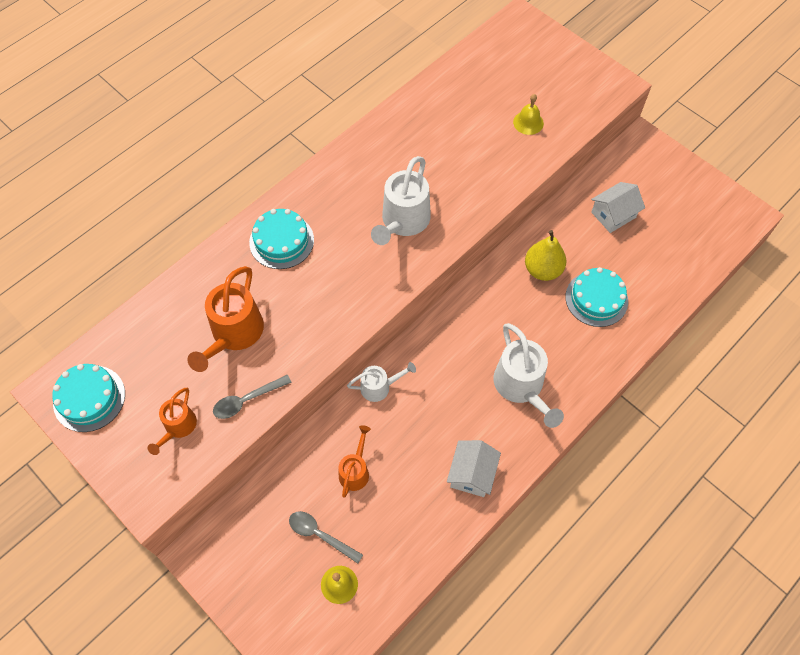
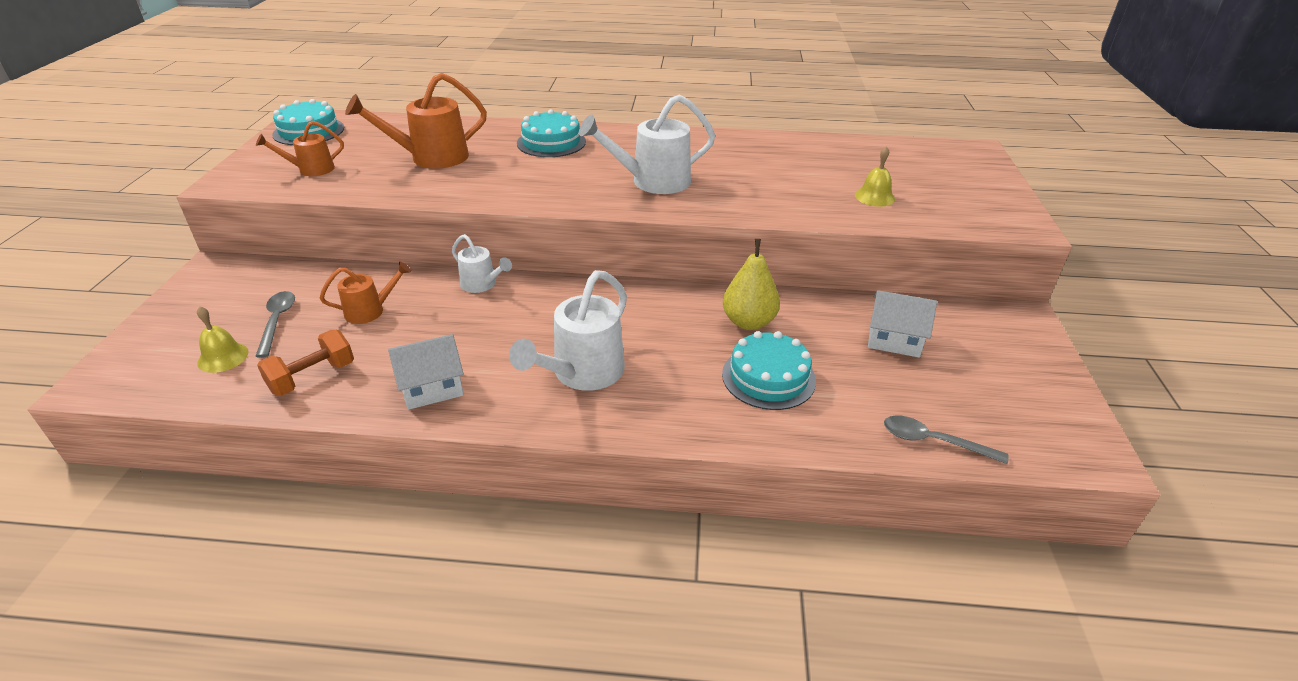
camera: 50 degrees right, 25 degrees down
(247, 400) = (367, 186): grey spoon -> grey spoon (933, 441)
(408, 537) = (312, 377): none -> orange dumbbell

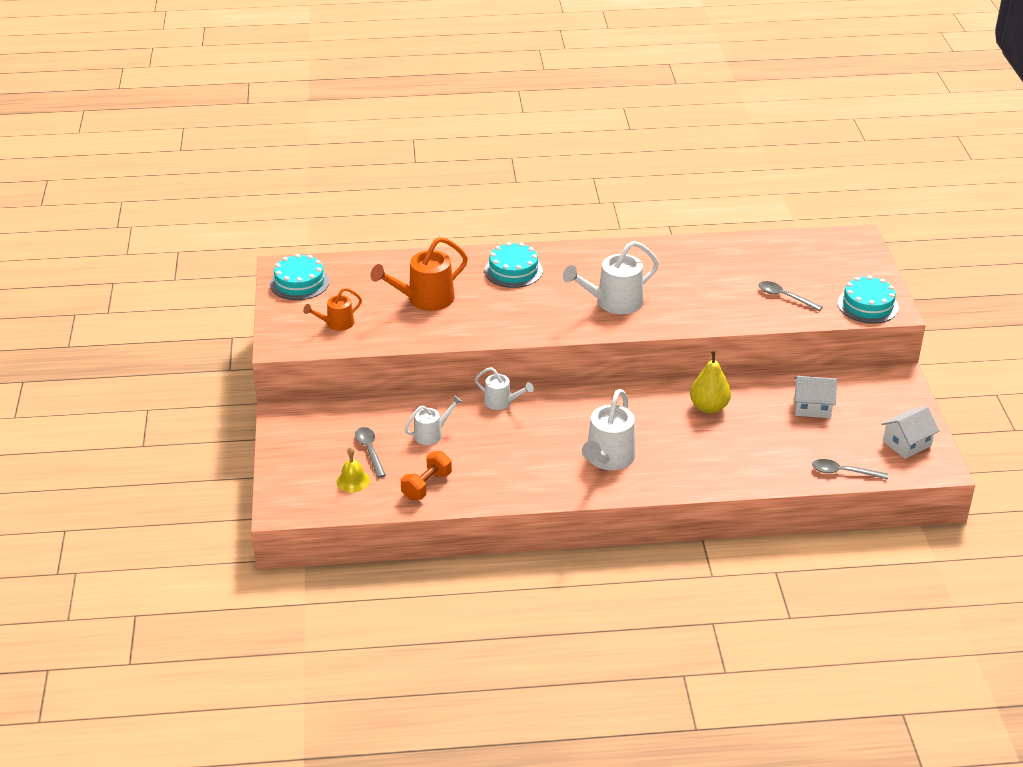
camera: 10 degrees left, 0 degrees up
(370, 311) = (432, 434): orange watering can -> white watering can
(431, 387) = (512, 481): white house -> white house (906, 443)
(768, 377) = (732, 445): turquoise cake -> turquoise cake (867, 305)
(874, 197) = (784, 297): yellow bell -> grey spoon

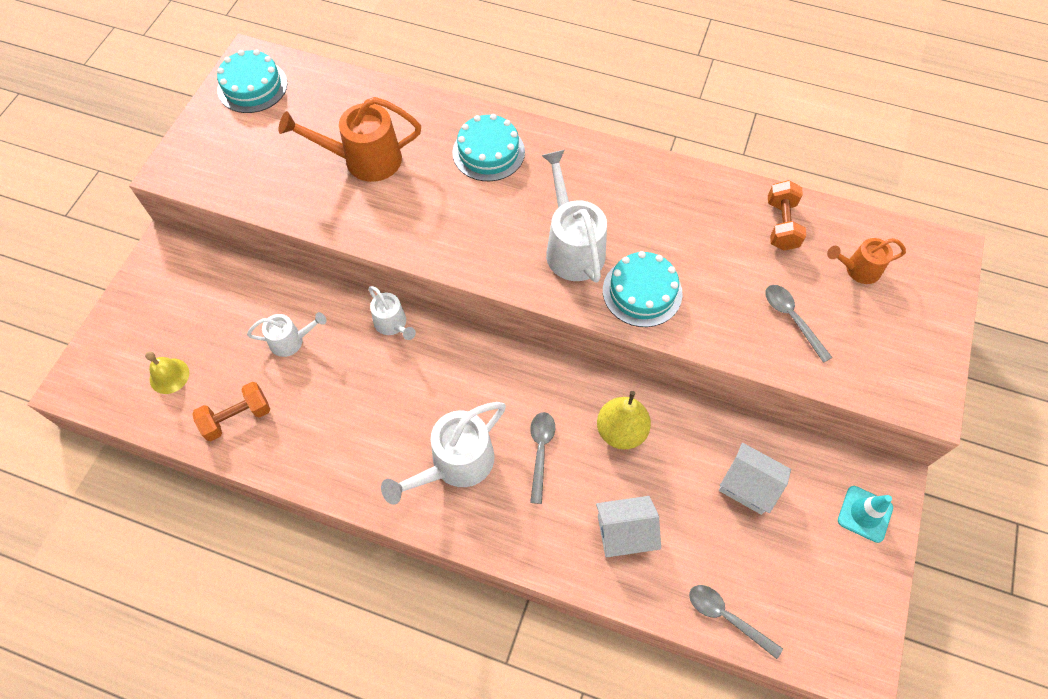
camera: 25 degrees right, 25 degrees up
(336, 324) = (249, 161): orange watering can -> orange watering can (857, 270)
(370, 451) = (214, 338): grey spoon -> grey spoon (540, 451)
(613, 303) = (572, 247): white watering can -> white watering can turned 75 degrees clockwise
(744, 253) = (781, 225): none -> orange dumbbell
(867, 305) = (896, 377): turquoise cake -> turquoise cake (642, 292)
(894, 397) = (865, 514): none -> turquoise traffic cone
(906, 443) = (837, 604): white house -> white house (624, 532)

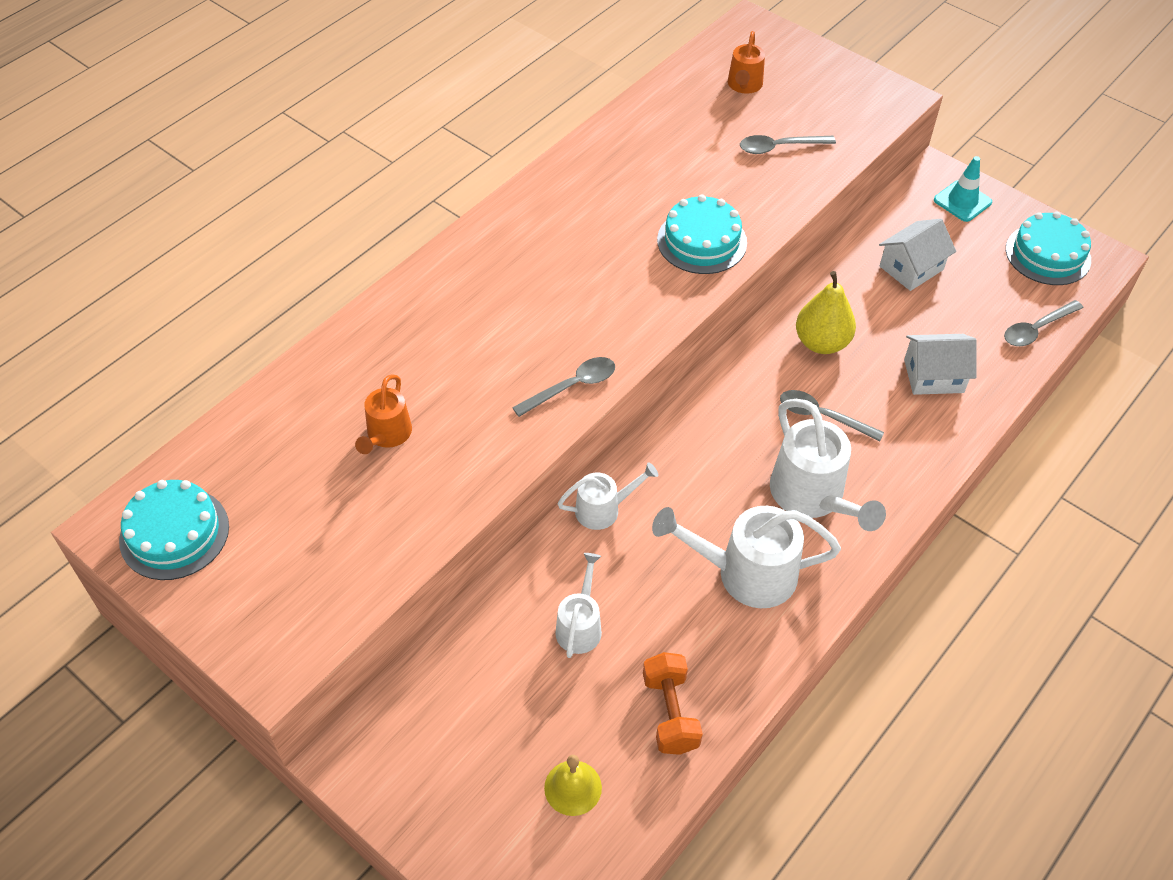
camera: 70 degrees left, 10 degrees down
(363, 160) = (387, 436): orange watering can -> orange watering can, size x0.58
(448, 251) = (572, 387): none -> grey spoon
(488, 152) = (445, 311): turquoise cake -> turquoise cake (1048, 254)
(572, 247) = (618, 278): white watering can -> white watering can (744, 573)
(624, 532) = (933, 376): white house -> white house turned 75 degrees clockwise
(781, 225) = (669, 116): orange dumbbell -> none

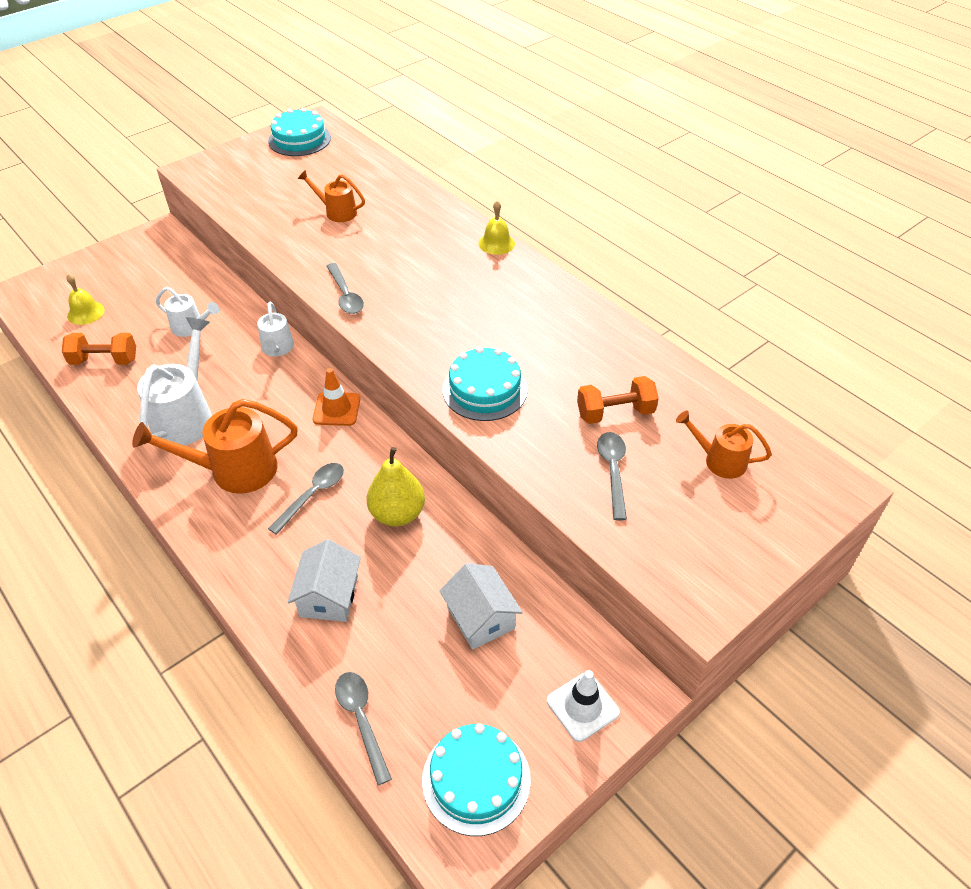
camera: 100 degrees right, 5 degrees down
(442, 259) = (496, 243): none -> yellow bell
(693, 423) = (336, 409): none -> orange traffic cone
(706, 149) = (615, 413): none -> orange dumbbell
(813, 497) = (233, 470): white watering can -> orange watering can
(962, 201) = (582, 706): turquoise traffic cone -> white traffic cone

